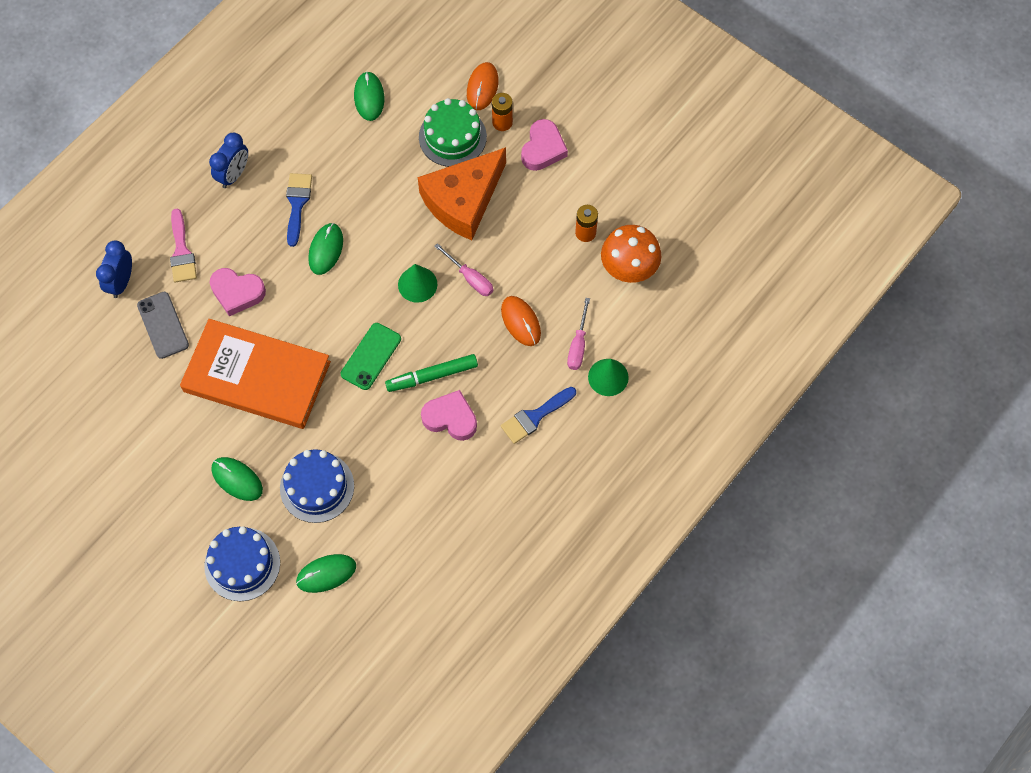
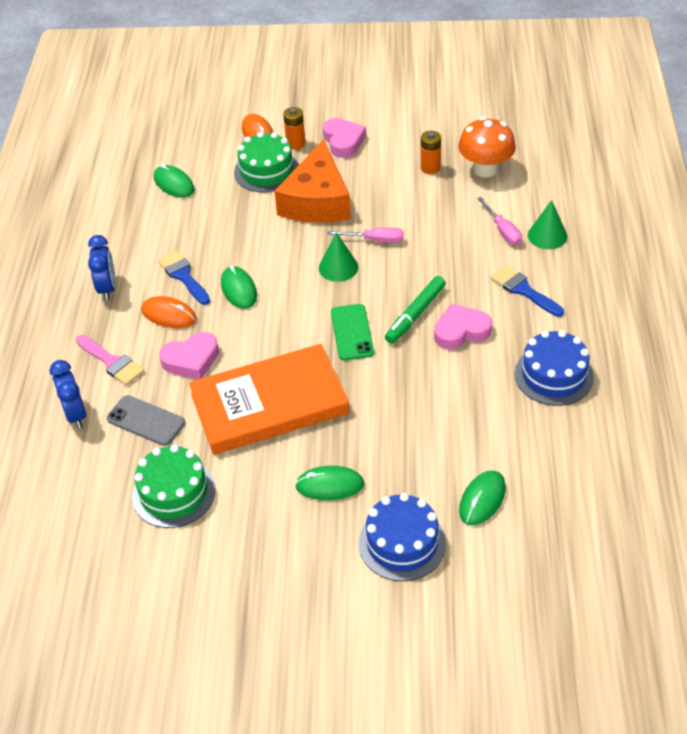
camera: 35 degrees left, 20 degrees down
(132, 403) = (173, 493): none -> green cake
(317, 487) = (405, 445): blue cake -> blue cake (553, 375)
(521, 322) = (444, 243): orange mouse -> orange mouse (169, 315)
(535, 416) = (523, 290): blue brush -> blue brush turned 120 degrees clockwise

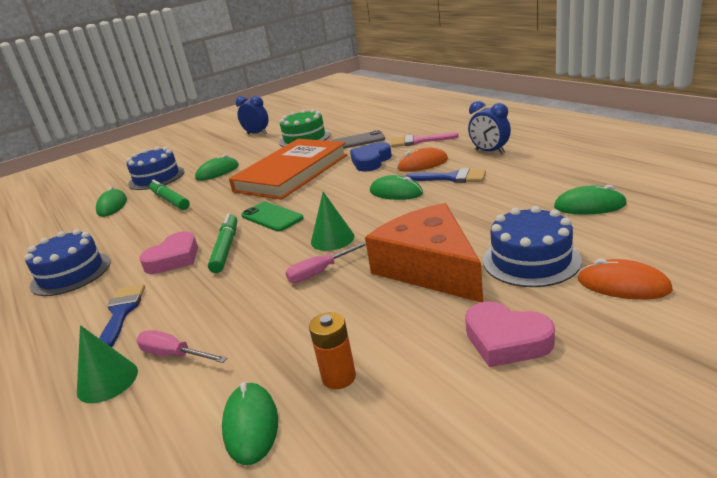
camera: 145 degrees right, 20 degrees down
(75, 415) = (400, 127): blue clock -> blue clock (257, 134)
(191, 360) = (371, 161): pink heart -> blue heart
(266, 171) = (531, 260): green cake -> blue cake
(295, 144) = (557, 301): orange battery -> none
(416, 453) = (170, 200): none -> green marker
(485, 169) = (251, 425): orange mushroom -> green mouse
(523, 290) = (121, 313): blue brush -> blue brush turned 105 degrees counterclockwise

